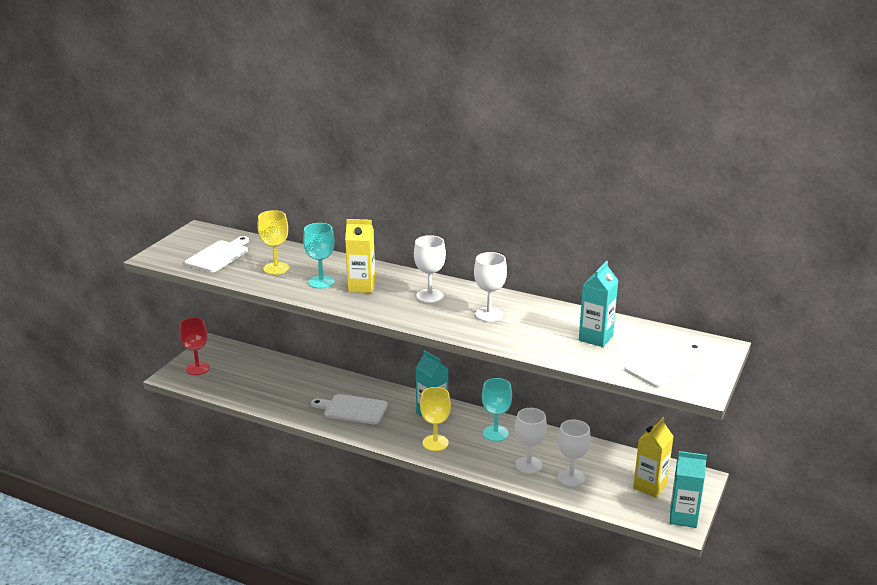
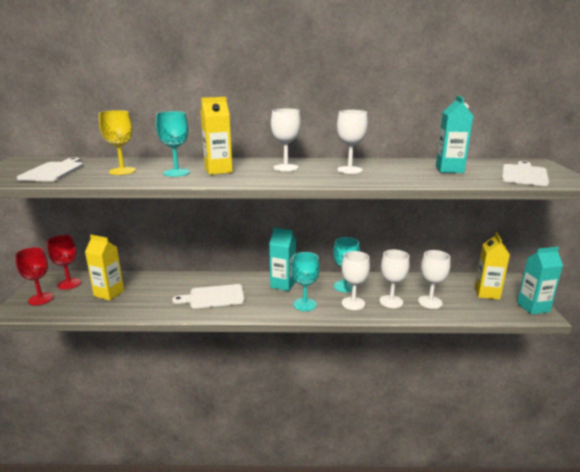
camera: 25 degrees left, 5 degrees down
(228, 357) = (69, 284): none -> red goblet
(258, 378) = (109, 293): none -> yellow carton
(435, 443) = (304, 304): yellow goblet -> turquoise goblet
(486, 456) = (353, 303): none -> white goblet

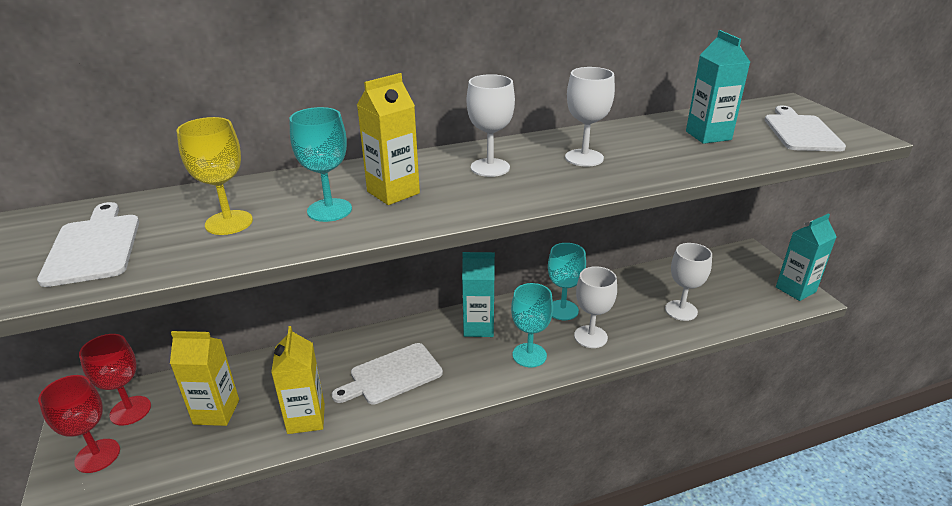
camera: 20 degrees left, 10 degrees up
(391, 301) = (635, 321): white goblet -> none
(487, 293) = (736, 280): yellow carton -> yellow carton (306, 418)

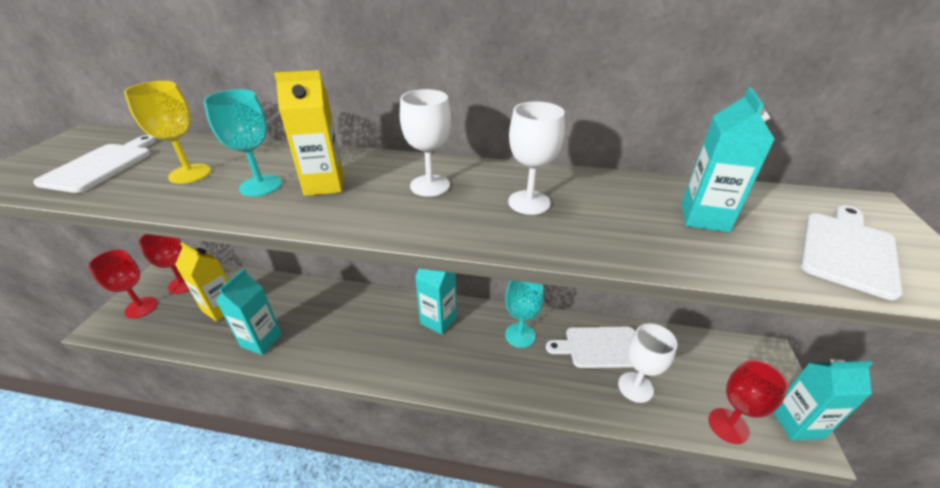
camera: 30 degrees right, 5 degrees up
(306, 418) = (261, 340): yellow carton -> turquoise carton
(392, 375) = (343, 333): white cutting board -> white cutting board (600, 347)
(529, 355) = (455, 366): turquoise goblet -> none
(590, 337) = (523, 373): white goblet -> none
(758, 309) = (728, 426): none -> red goblet

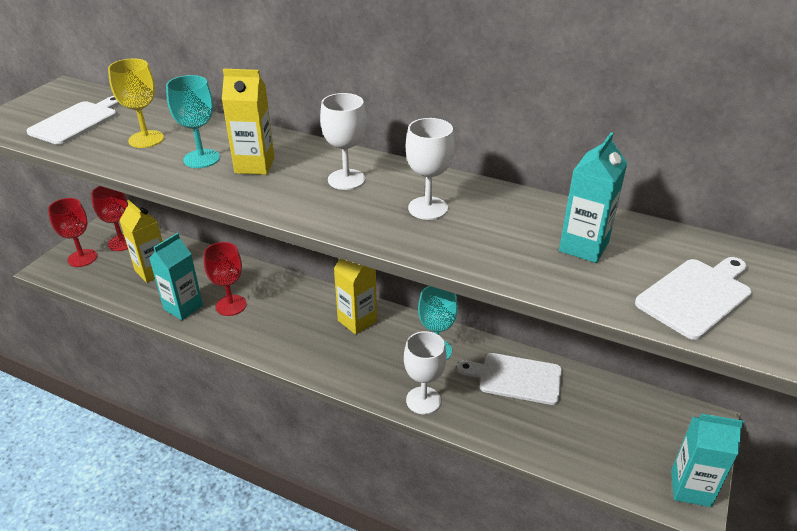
camera: 15 degrees right, 0 degrees up
(438, 320) = (357, 321): turquoise carton -> yellow carton
(635, 387) = (534, 421): white goblet -> white goblet (423, 400)
(728, 426) = (613, 473): red goblet -> red goblet (231, 305)

